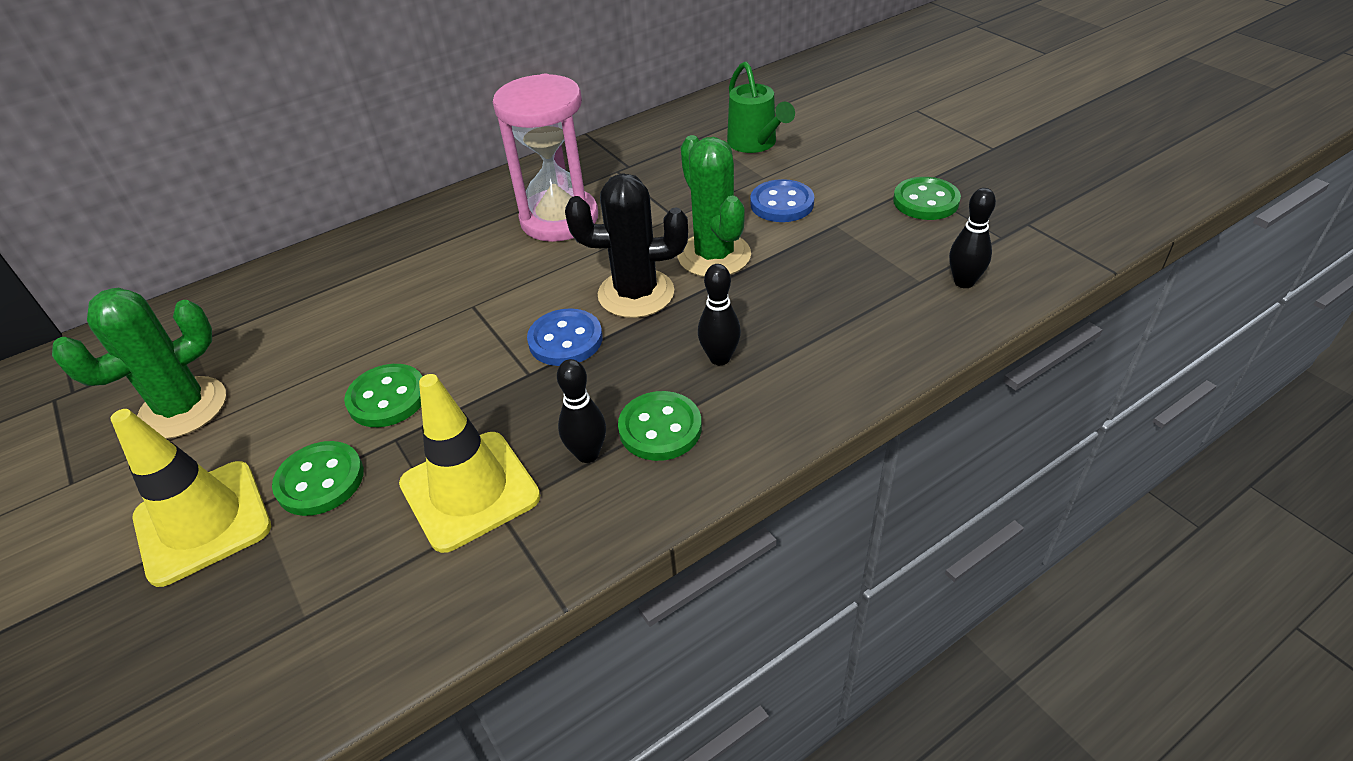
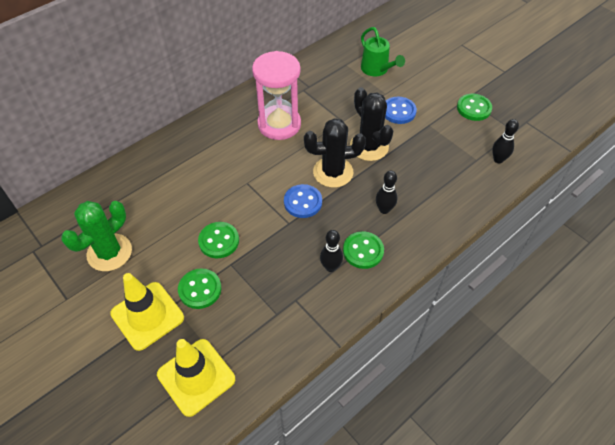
camera: 10 degrees left, 10 degrees up
(469, 490) = (277, 290): yellow traffic cone -> yellow traffic cone (196, 377)
(714, 255) = (369, 146): green cactus -> black cactus

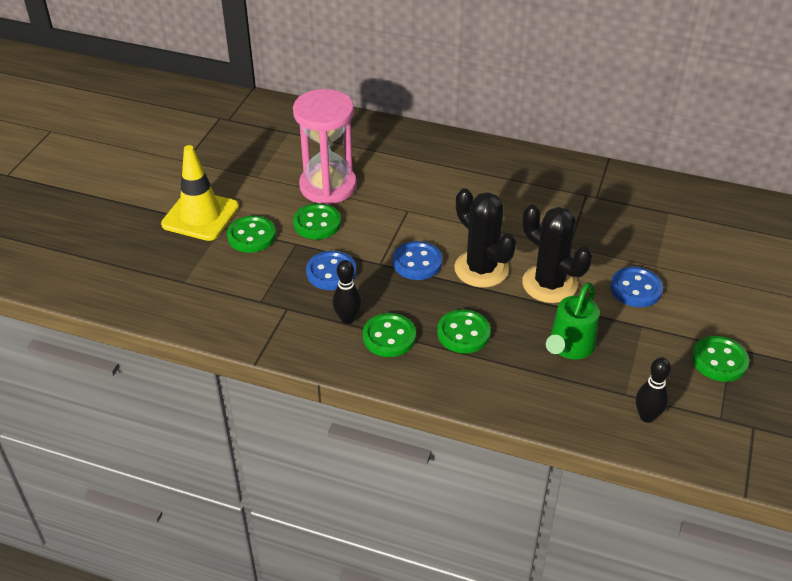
camera: 60 degrees right, 10 degrees down
(109, 252) = (250, 161): green cactus -> none
(196, 377) = (157, 275): yellow traffic cone -> none
(277, 256) = (331, 272): none -> blue button
(279, 124) = (512, 198): pink hourglass -> pink hourglass (328, 186)
(369, 146) = (549, 284): black cactus -> black cactus turned 75 degrees counterclockwise
(377, 70) = (689, 242): green watering can -> green watering can (569, 347)
(384, 209) = (463, 333): black bowling pin -> green button

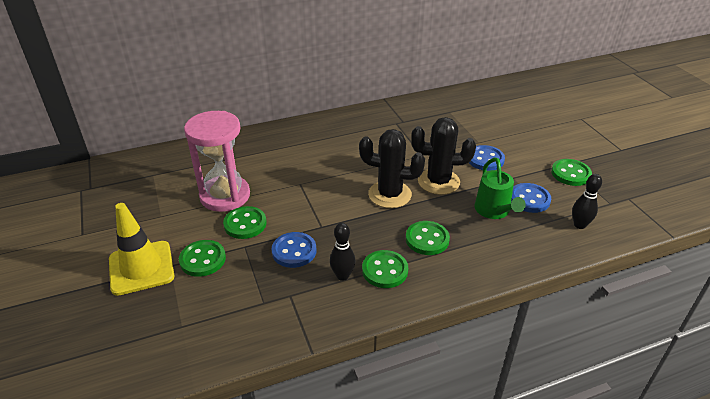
camera: 40 degrees left, 5 degrees down
(417, 262) = (345, 212): blue button -> blue button (529, 199)

